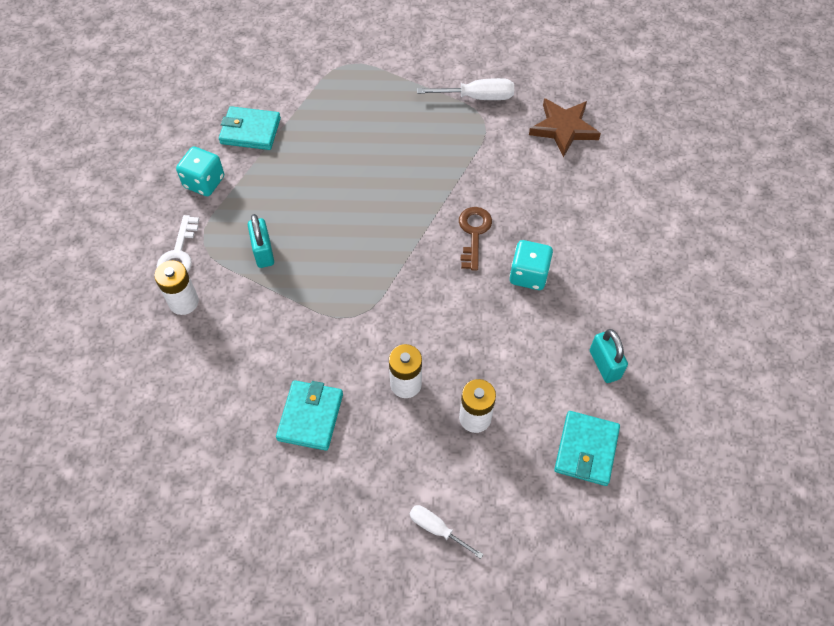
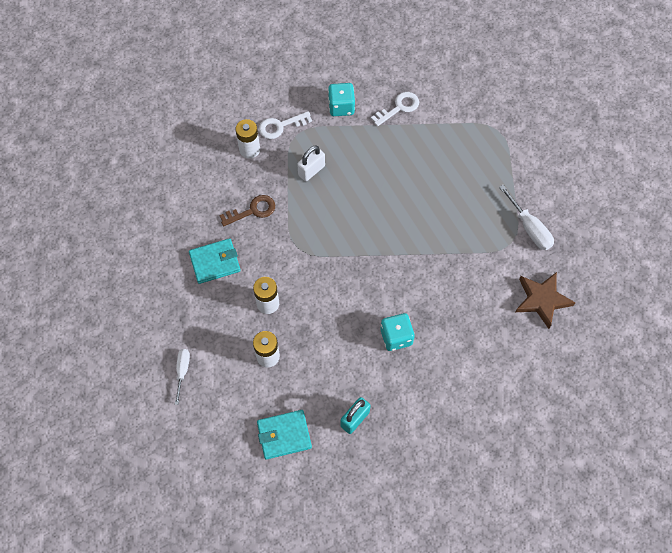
camera: 60 degrees right, 5 degrees up
(250, 131) = (399, 108): turquoise wallet -> white key
(263, 252) = (311, 170): turquoise padlock -> white padlock
(474, 233) = (407, 286): brown key -> brown key (252, 211)

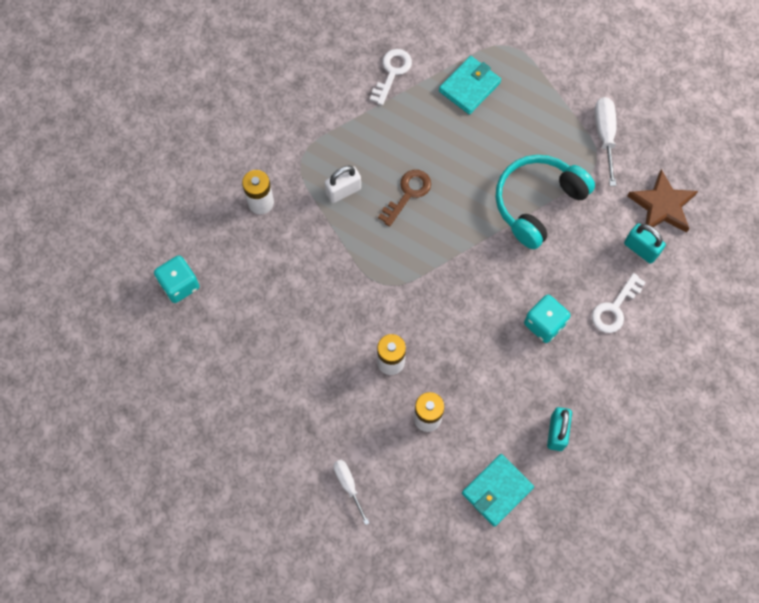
camera: 30 degrees left, 5 degrees up
(215, 262) = (305, 348): turquoise wallet -> turquoise wallet (469, 87)
(252, 211) = (308, 269): brown key -> brown key (408, 194)
(280, 126) = (277, 158): white key -> white key (614, 308)
(311, 170) = (343, 191): white padlock -> white padlock turned 45 degrees clockwise
(341, 107) = (330, 103): turquoise dice -> turquoise dice (179, 285)
(447, 250) = (537, 203): none -> turquoise headphones
(504, 322) = (641, 249): none -> turquoise padlock
(529, 228) = (604, 136): white screwdriver -> white screwdriver turned 120 degrees counterclockwise

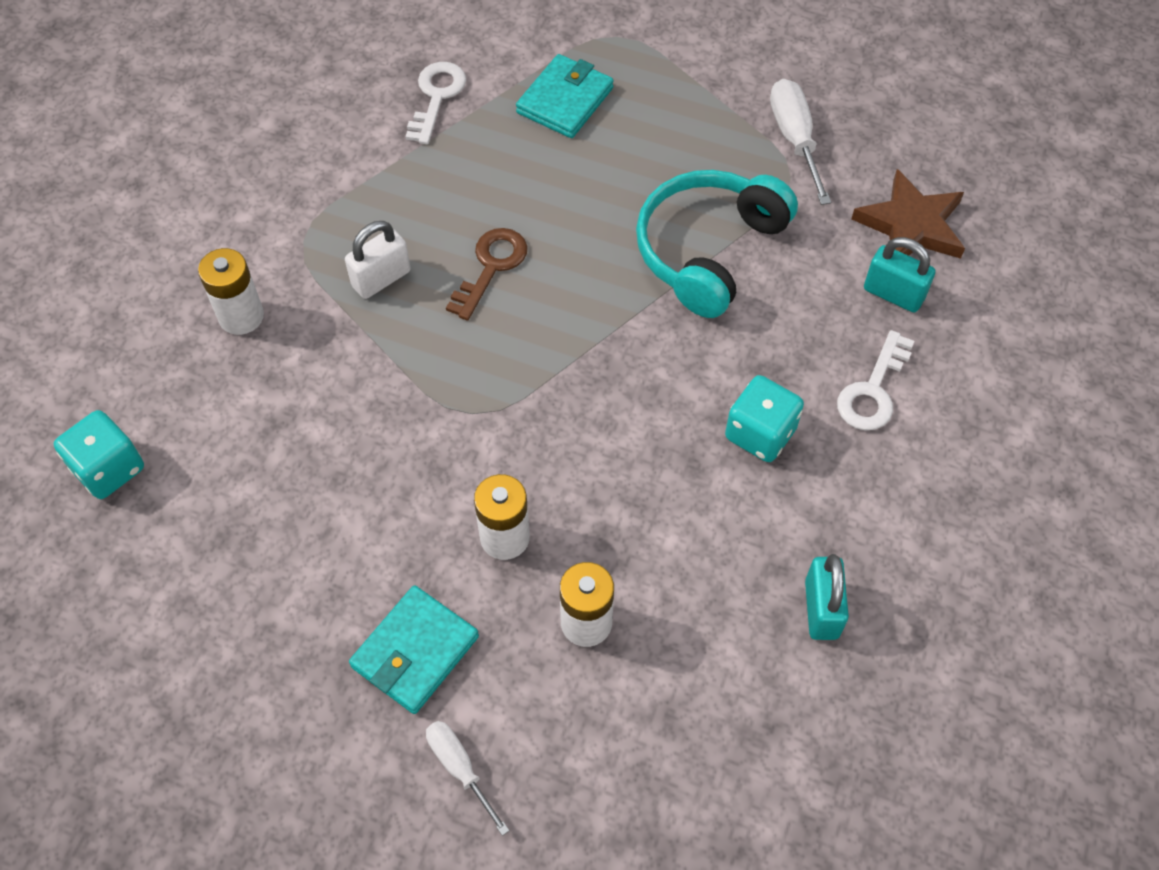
camera: 10 degrees left, 10 degrees down
(497, 490) = (736, 730): turquoise wallet -> turquoise wallet (415, 651)

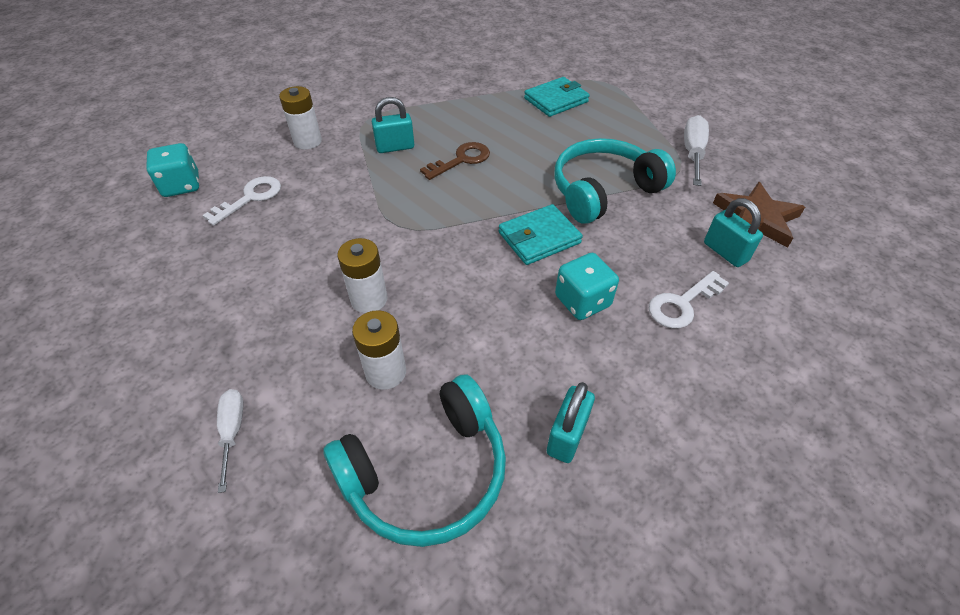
camera: 25 degrees right, 10 degrees down
(381, 279) = (395, 147): white padlock -> turquoise padlock
(415, 651) = (263, 344): turquoise wallet -> turquoise wallet (539, 238)
(436, 97) = (484, 81): white key -> white key (250, 198)
(700, 714) = (427, 472): none -> turquoise headphones

